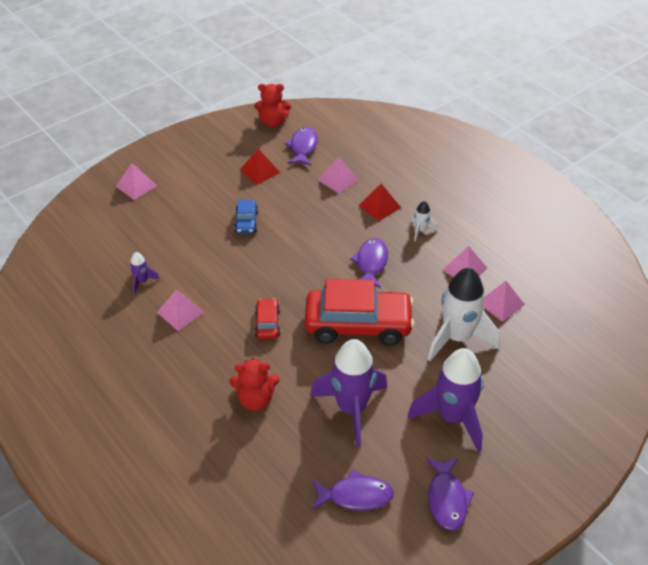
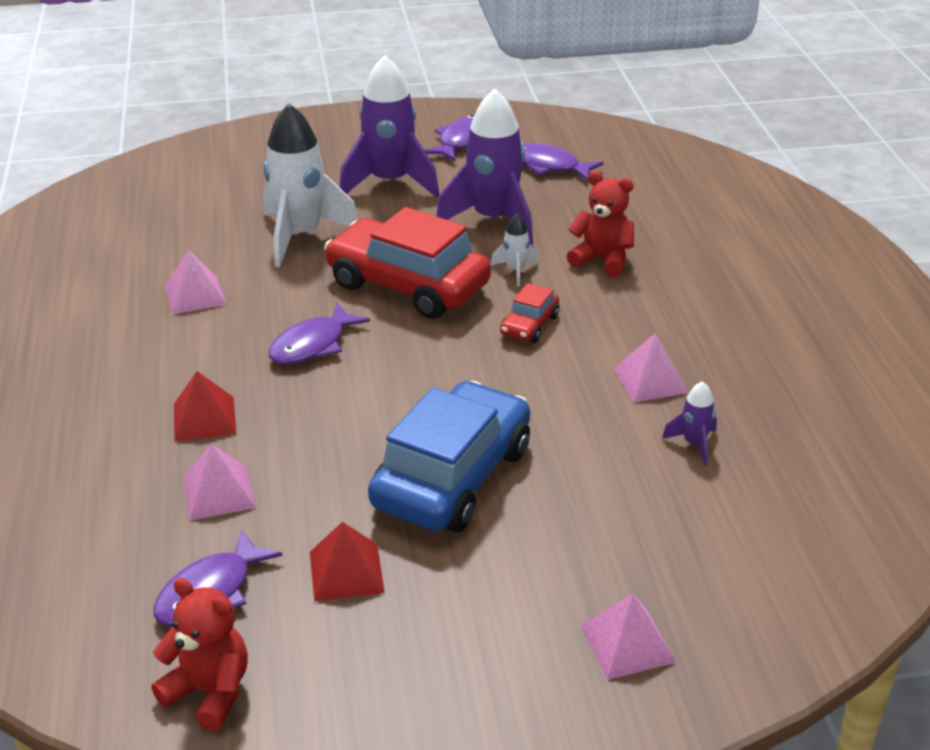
camera: 150 degrees left, 10 degrees down
(246, 222) = (452, 477): blue car -> blue car, size x2.21
(421, 230) = (188, 360): white rocket -> white rocket (515, 271)
(500, 303) = (204, 248): pink pyramid -> none

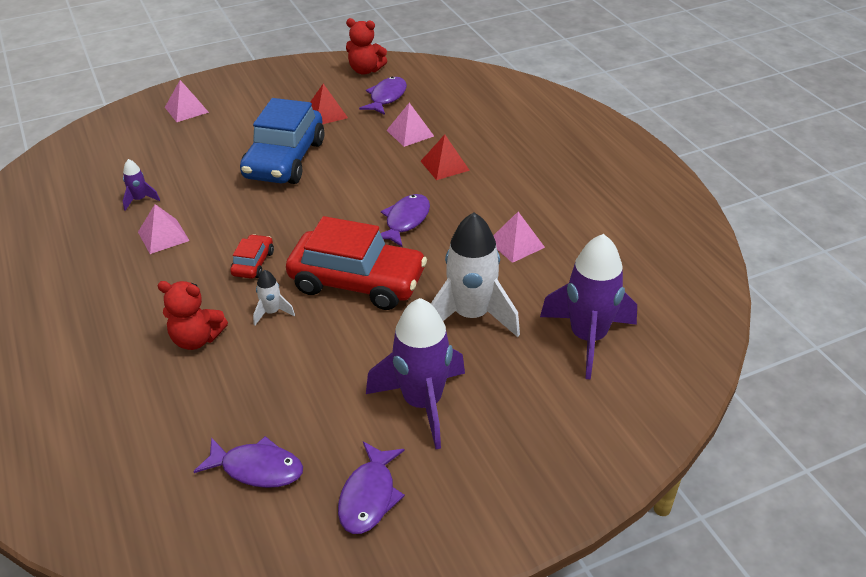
camera: 165 degrees right, 5 degrees up
(493, 220) = (303, 369): purple rocket -> purple rocket (588, 338)

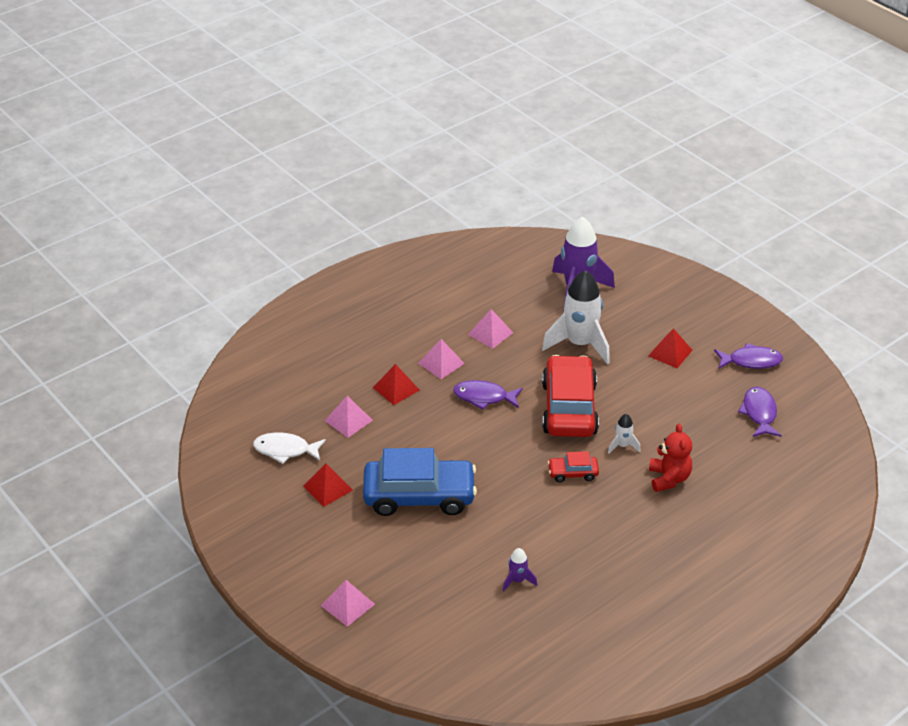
camera: 105 degrees left, 0 degrees up
(163, 236) = (562, 543): pink pyramid -> pink pyramid (441, 363)
(365, 70) = (231, 479): red teddy bear -> none
(386, 97) = (285, 450): purple fish -> white fish
(422, 403) = (670, 353): purple rocket -> red pyramid

